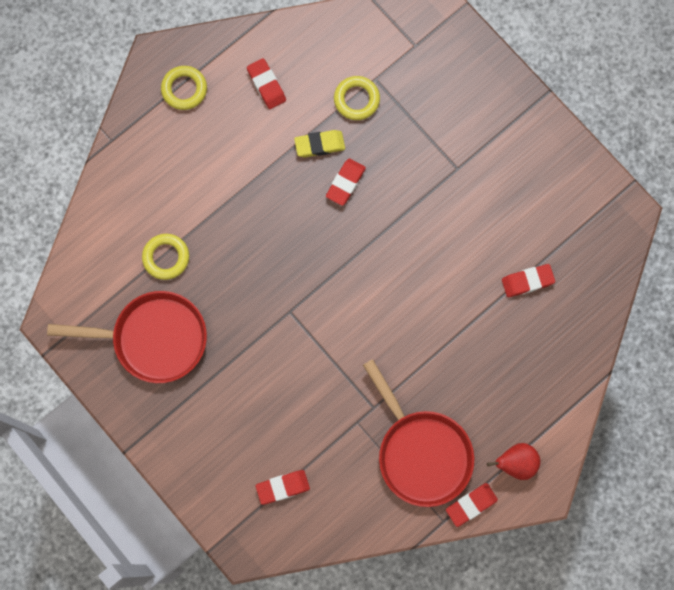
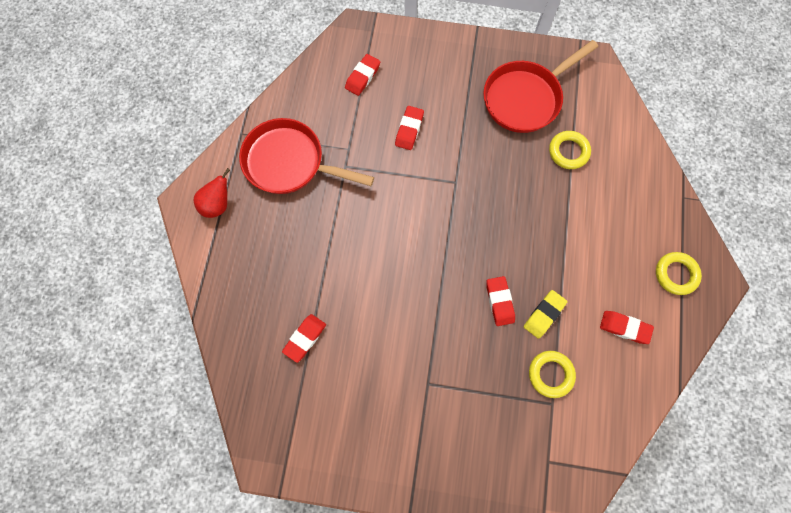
camera: 140 degrees right, 5 degrees down
(471, 505) = (229, 156): red eraser -> red eraser (409, 130)

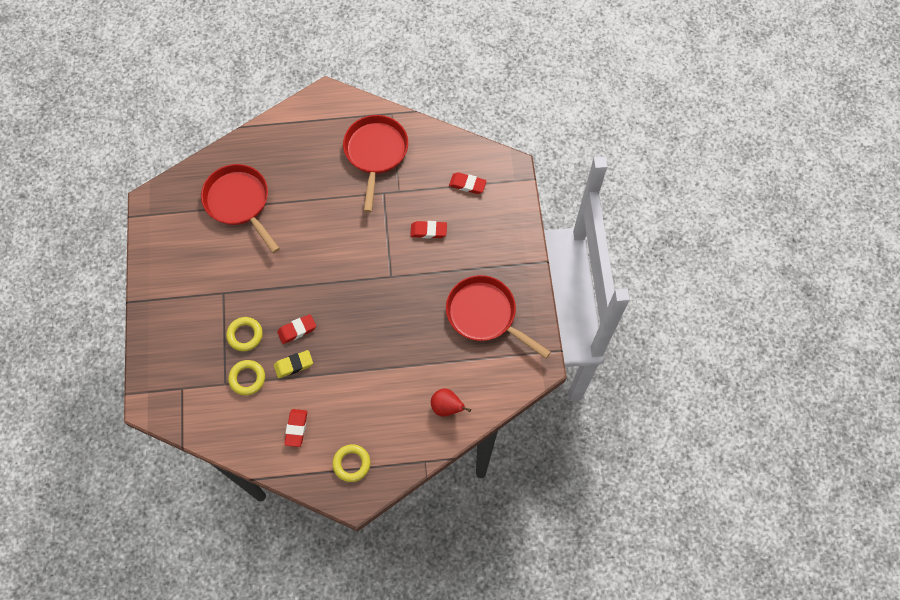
camera: 75 degrees right, 5 degrees down
(218, 205) = (328, 116): red pear -> red pear (447, 407)
(305, 338) = (239, 202): red eraser -> red pan
(544, 315) = (293, 365): yellow eraser -> yellow eraser turned 45 degrees counterclockwise
(568, 152) = (443, 359): yellow ring -> yellow ring (245, 335)

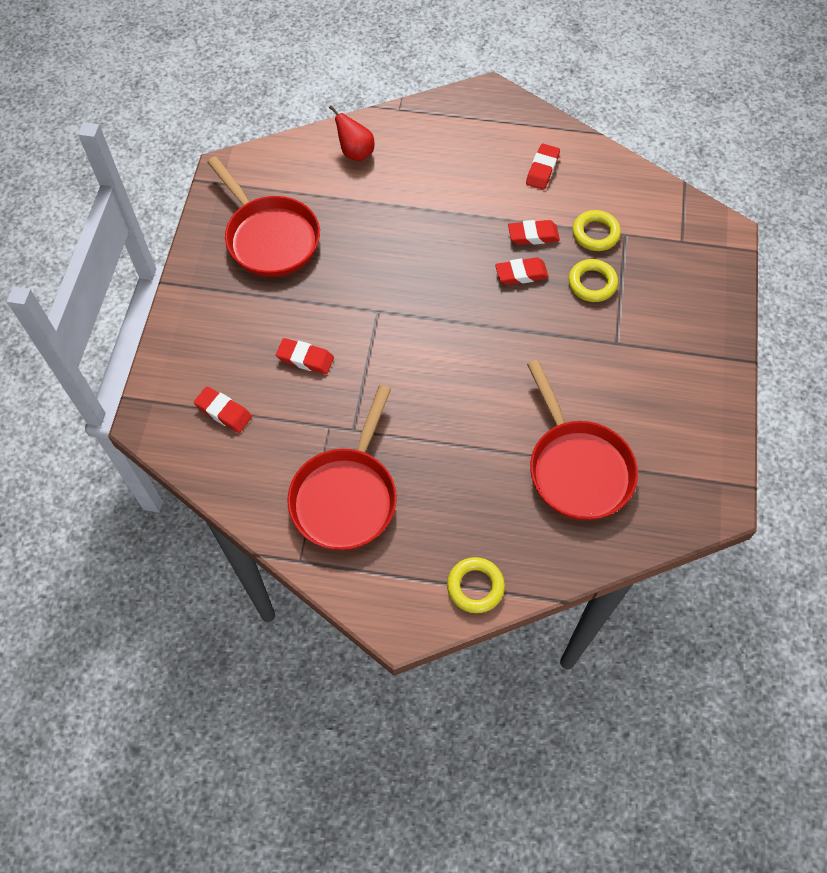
camera: 165 degrees left, 5 degrees down
(293, 365) = (533, 235): yellow eraser -> red eraser
(351, 463) = (484, 124): yellow ring -> yellow ring (475, 587)

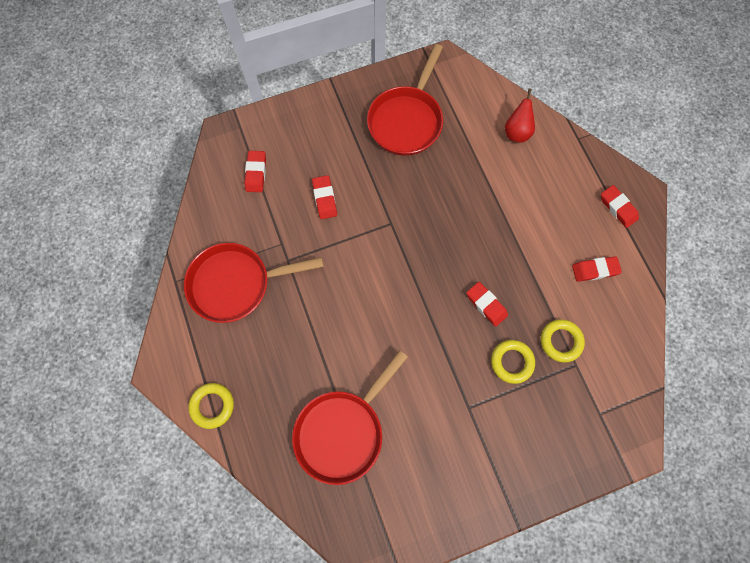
camera: 60 degrees right, 10 degrees up
(533, 235) = (527, 295): red eraser -> red eraser (618, 208)

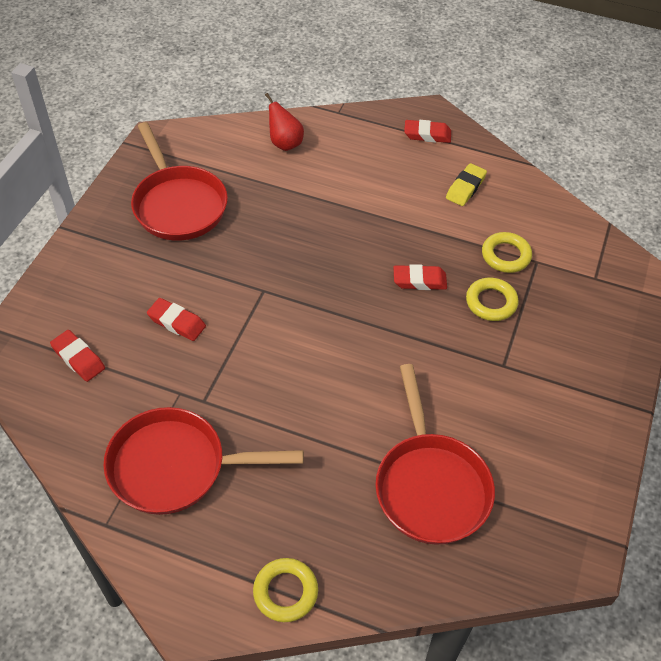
camera: 50 degrees left, 20 degrees down
(236, 284) = (175, 467): red pan -> red pan turned 60 degrees clockwise
(595, 270) = (465, 188): red eraser -> yellow eraser

